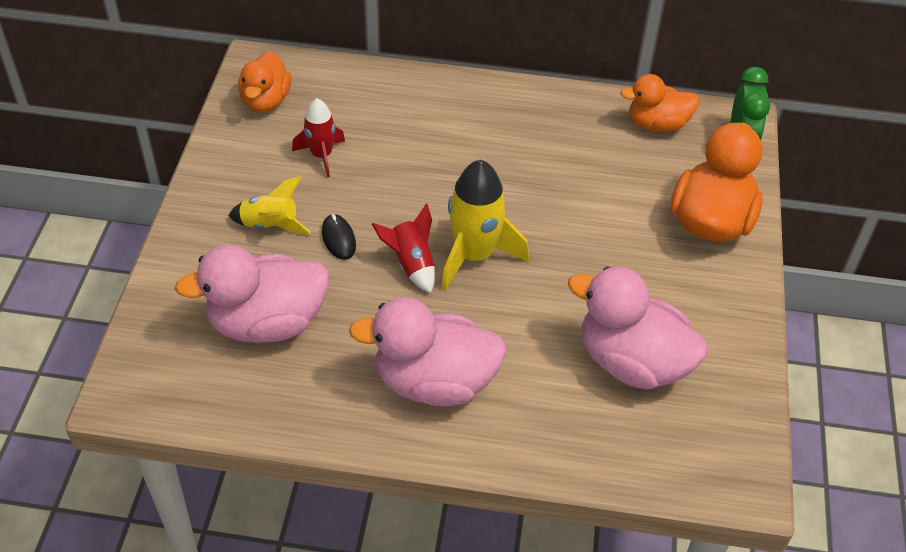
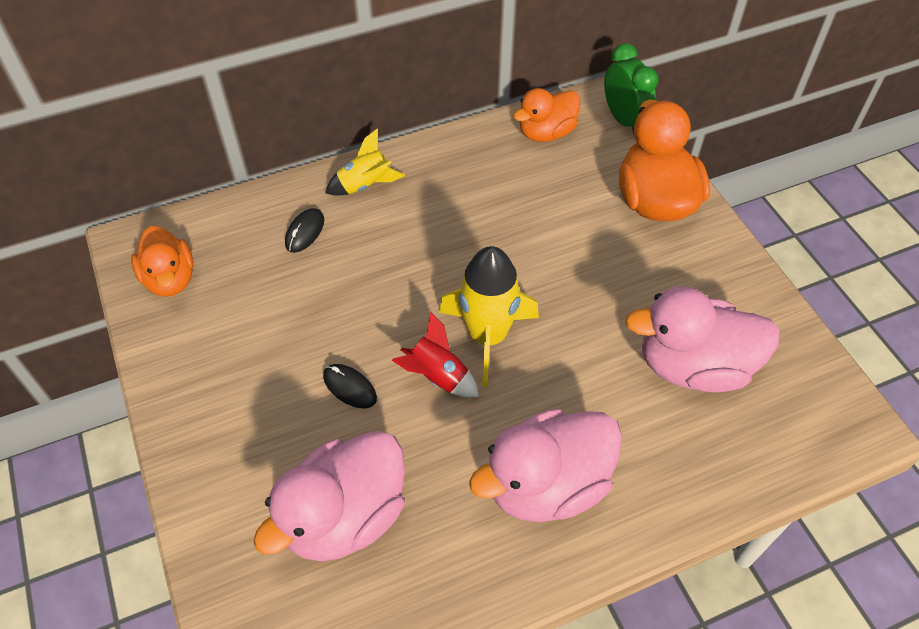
camera: 30 degrees left, 5 degrees up
(270, 225) = (271, 409): yellow rocket -> yellow rocket (365, 185)
(321, 155) = (269, 309): red rocket -> none
(391, 112) = (305, 232): none -> black mouse

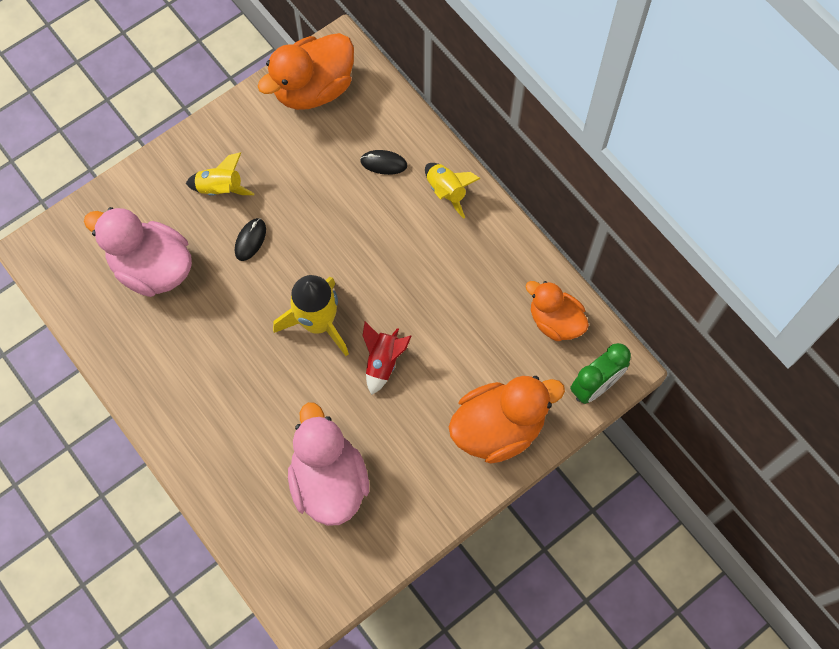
camera: 75 degrees right, 15 degrees up
(170, 279) = (313, 89): orange duck -> orange duck, size x1.55
(261, 407) = (220, 188): none -> yellow rocket
(437, 376) = (274, 296): red rocket -> red rocket (383, 361)
(546, 485) = (202, 390): pink duck -> none

